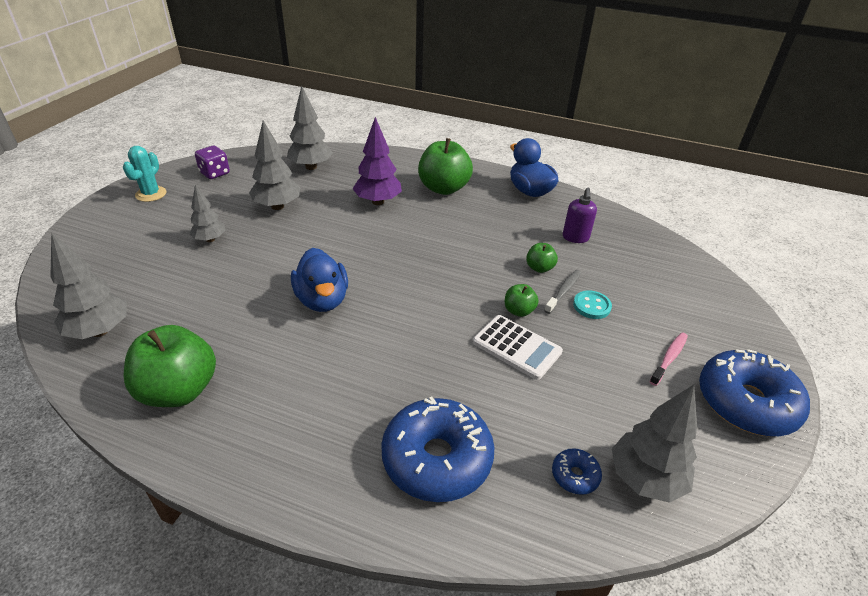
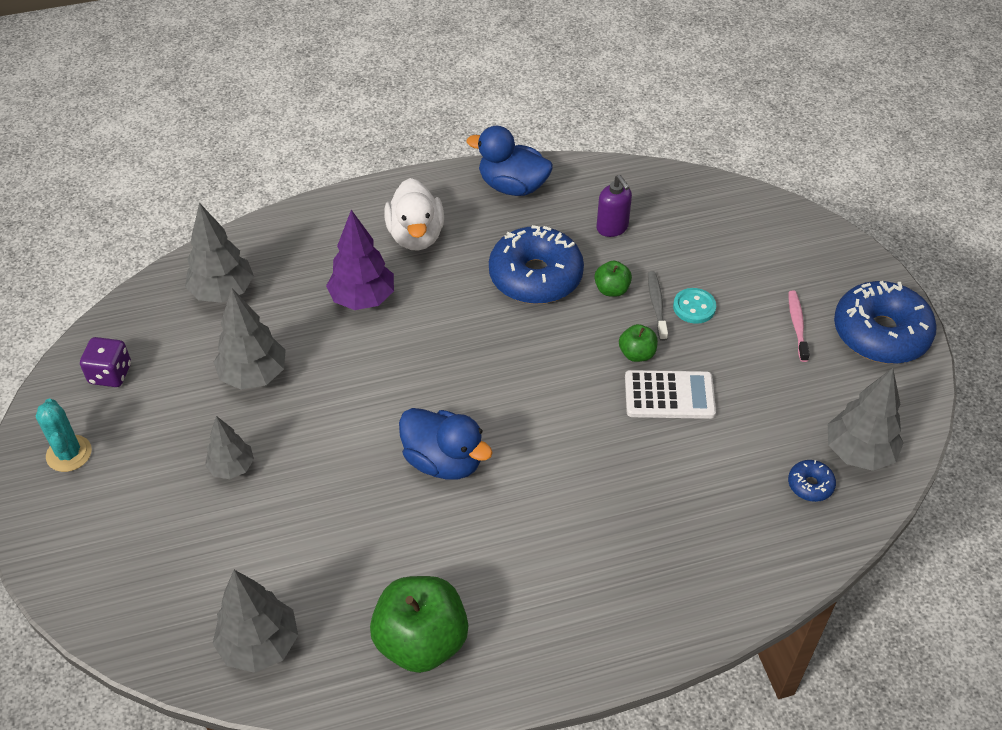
camera: 35 degrees left, 10 degrees up
(437, 459) = (701, 543): blue donut -> blue donut (535, 276)
(443, 188) = (416, 236): green apple -> white duck

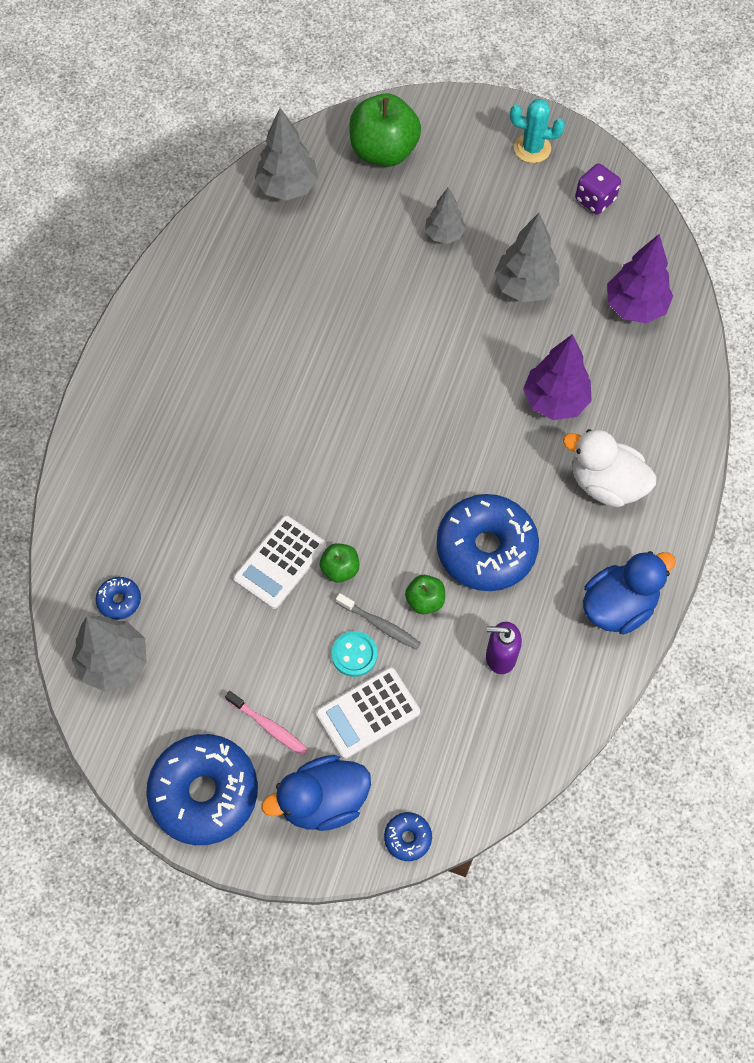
camera: 125 degrees right, 15 degrees up
(223, 292) = (635, 307): grey tree -> purple tree
(421, 641) = (215, 273): green apple -> green apple (383, 151)
(443, 461) = (345, 365): blue duck -> blue duck (323, 801)
(727, 276) = (368, 713): none -> white calculator
(784, 212) = (407, 838): none -> blue donut

